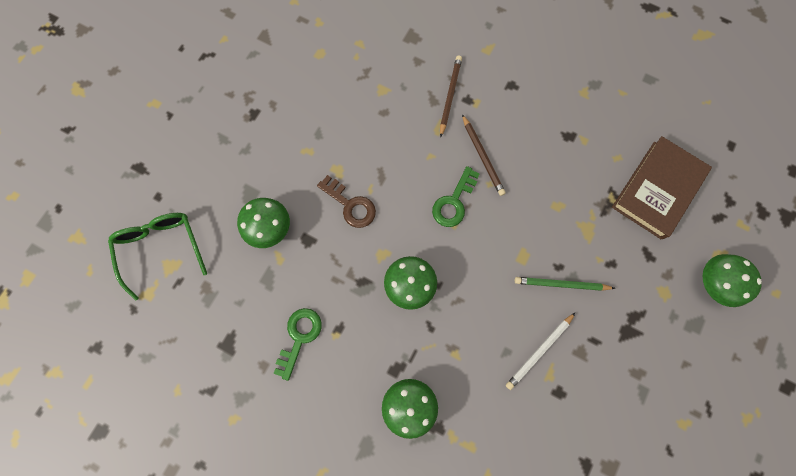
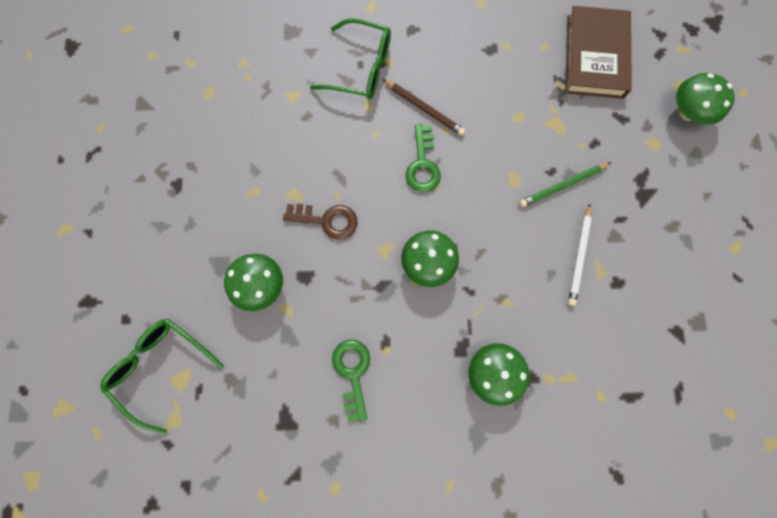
camera: 30 degrees left, 0 degrees up
(450, 96) = (360, 68): brown pencil -> green glasses

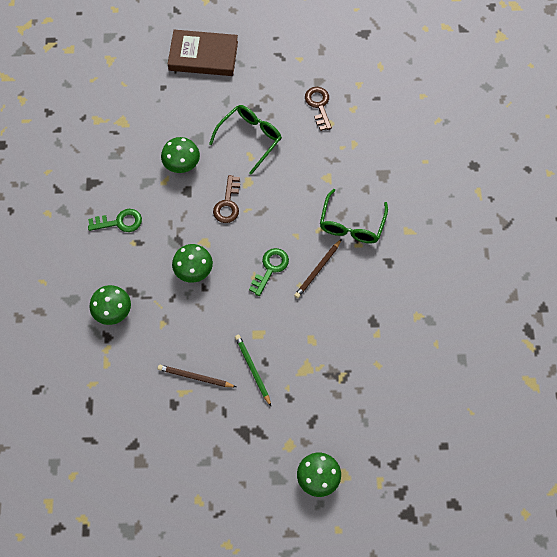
camera: 90 degrees right, 10 degrees down
(161, 368) = (130, 110): green glasses -> green glasses (250, 138)
(180, 104) = (318, 105): none -> brown key
(423, 165) = (270, 268): green key -> green key turned 120 degrees clockwise
(579, 256) = (195, 377): white pencil -> brown pencil
(595, 56) = (369, 405): brown book -> brown book (203, 56)

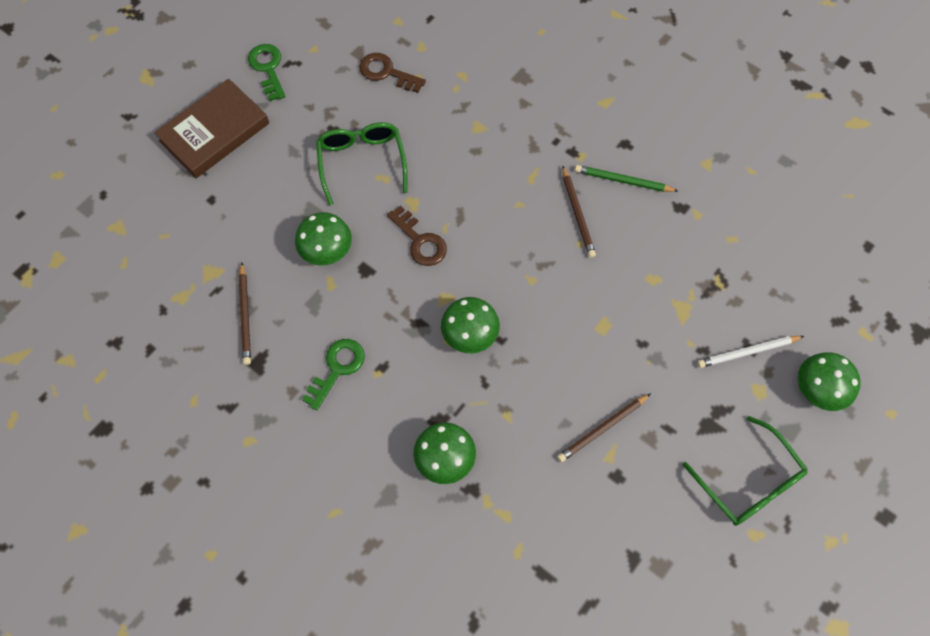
camera: 50 degrees left, 0 degrees up
(112, 156) = (245, 315): none -> brown pencil
(253, 369) = (641, 362): green pencil -> green pencil (623, 181)
(270, 268) = (536, 256): green key -> green key (268, 68)
(309, 422) = (748, 352): none -> white pencil
(352, 224) = (553, 145): green glasses -> green glasses (748, 481)

